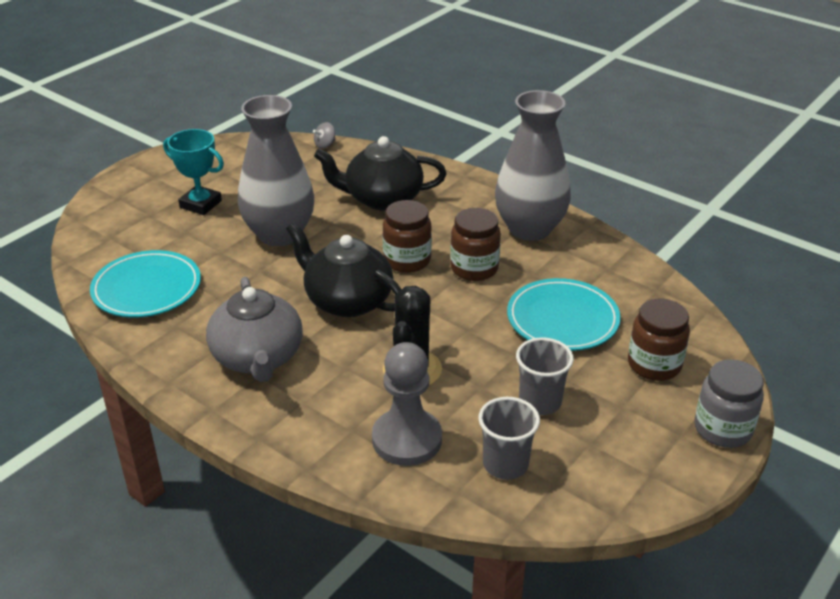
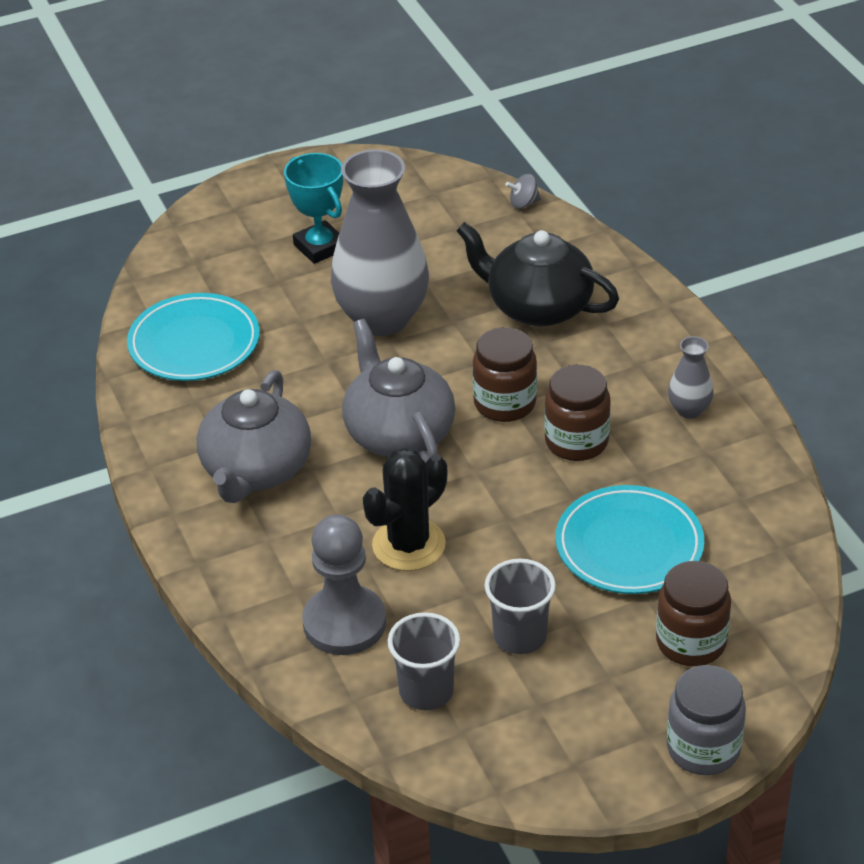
camera: 30 degrees right, 5 degrees up
(347, 300) = (398, 433): black teapot -> grey teapot
(530, 229) = (689, 410): grey vase -> grey vase, size x0.44

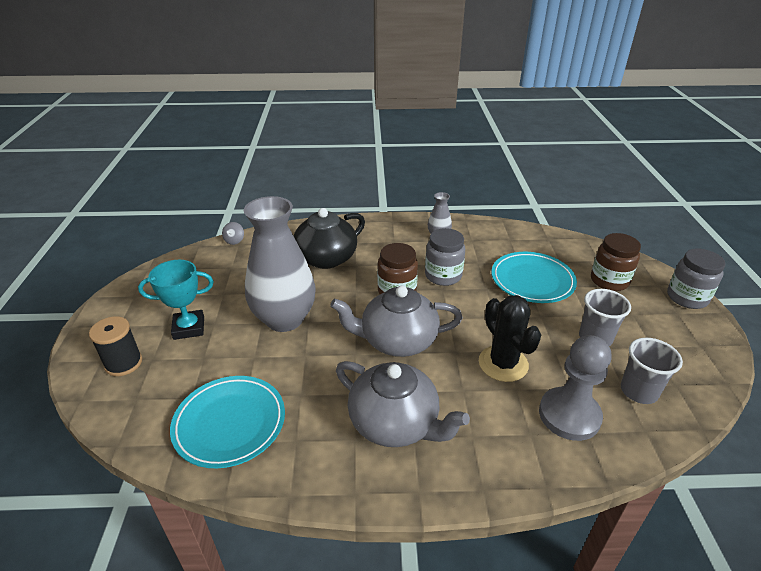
camera: 70 degrees left, 5 degrees down
(237, 227) = (124, 363): none -> black spool
(576, 442) = (443, 276): brown jar -> grey jar

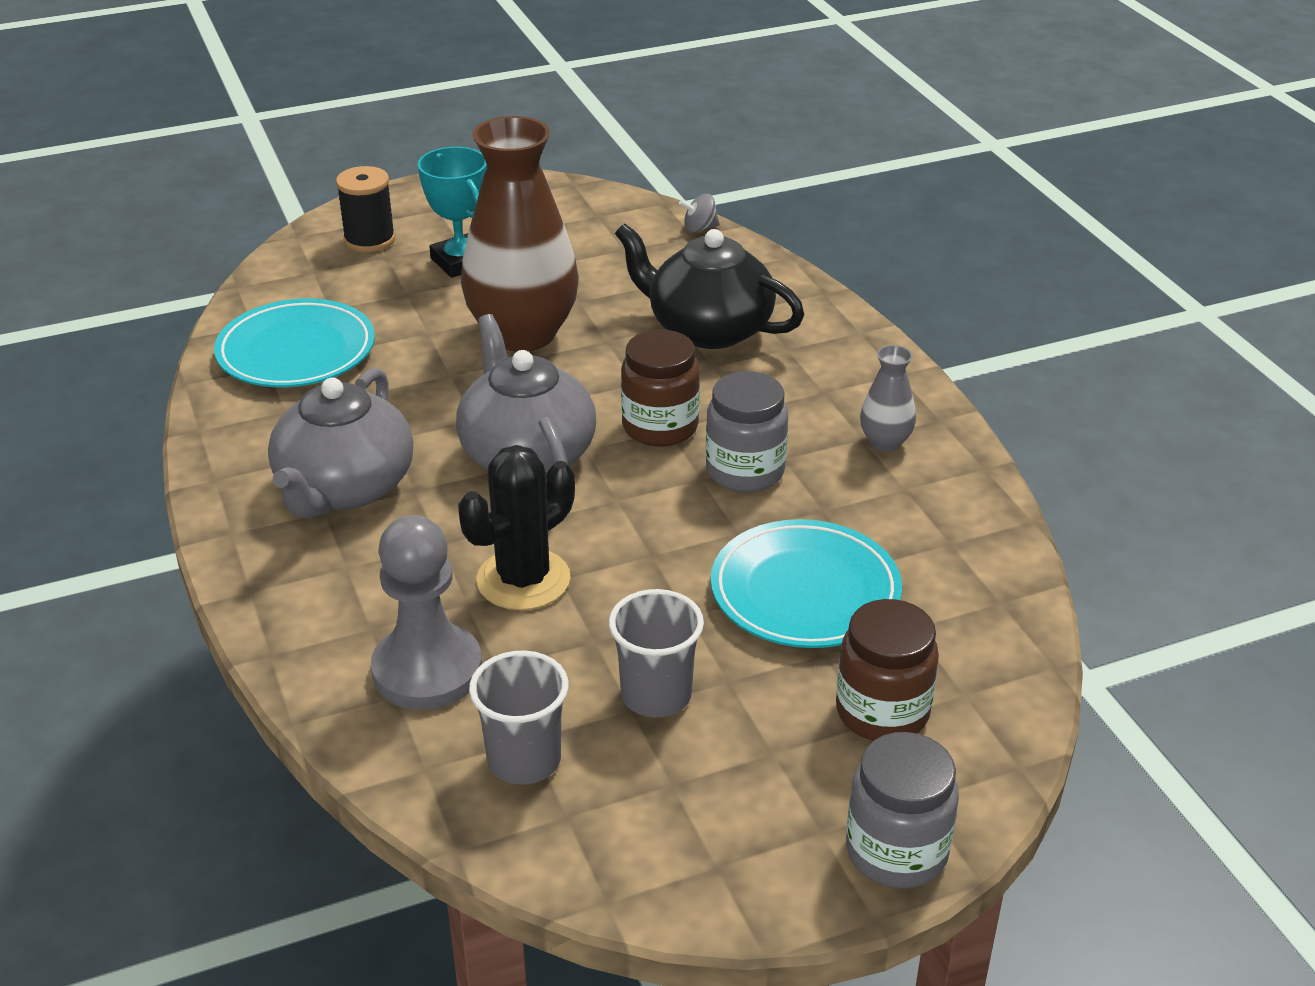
camera: 70 degrees right, 0 degrees up
(284, 319) = (523, 334): grey vase -> brown vase

